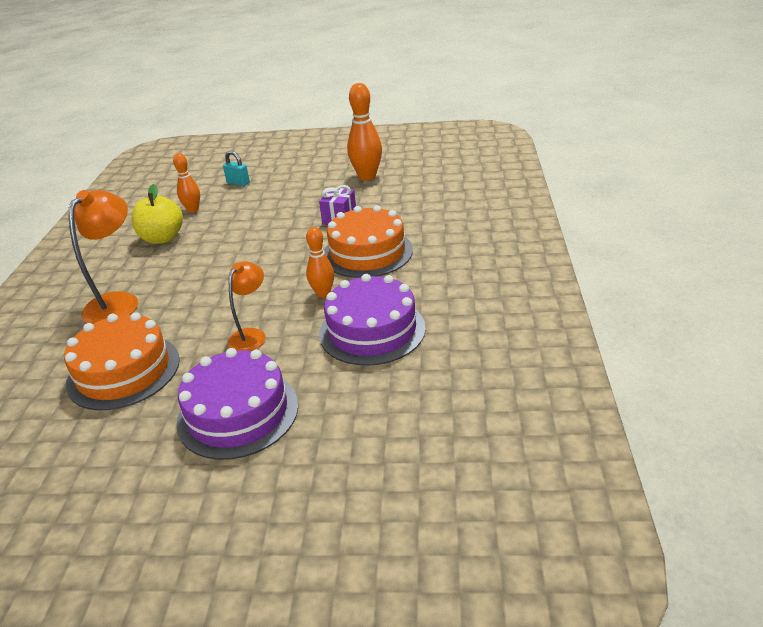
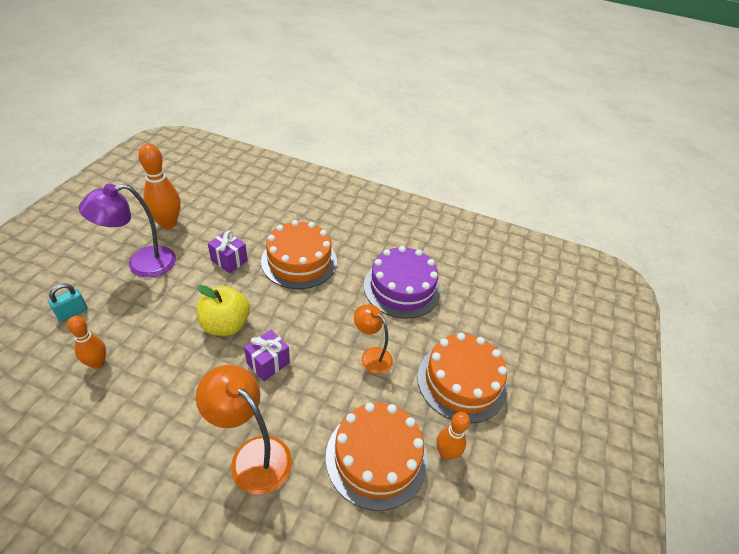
camera: 80 degrees left, 10 degrees up
(162, 238) = (142, 401): yellow apple -> yellow apple (225, 325)
(219, 278) = (268, 363): none -> purple gift
(238, 413) = (461, 381): purple cake -> orange cake
(306, 186) = (141, 264): none -> purple lamp
(323, 293) = (340, 300): orange bowling pin -> orange bowling pin (446, 453)

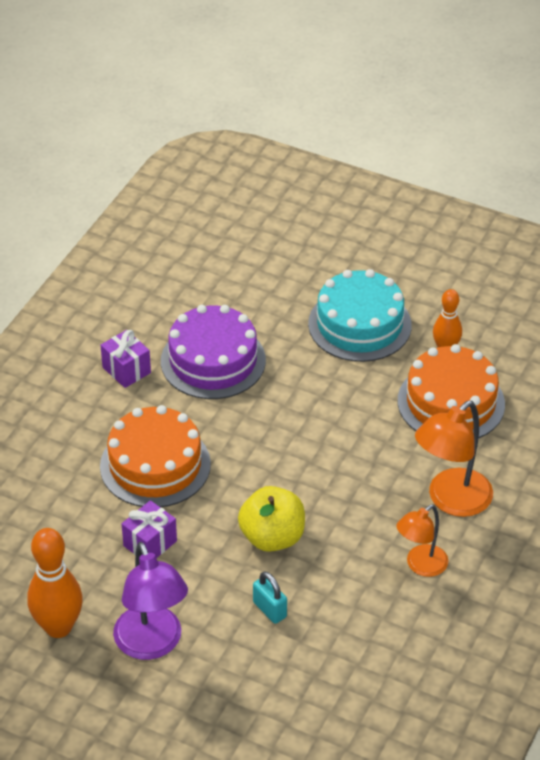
camera: 80 degrees left, 0 degrees up
(72, 312) = (246, 705): turquoise padlock -> turquoise padlock (270, 610)
(97, 363) = (331, 658): orange bowling pin -> none
(268, 363) = (333, 492): purple gift -> purple gift (126, 370)
(371, 356) = (323, 398): orange lamp -> orange lamp (420, 566)
(461, 381) = (359, 324): orange cake -> turquoise cake

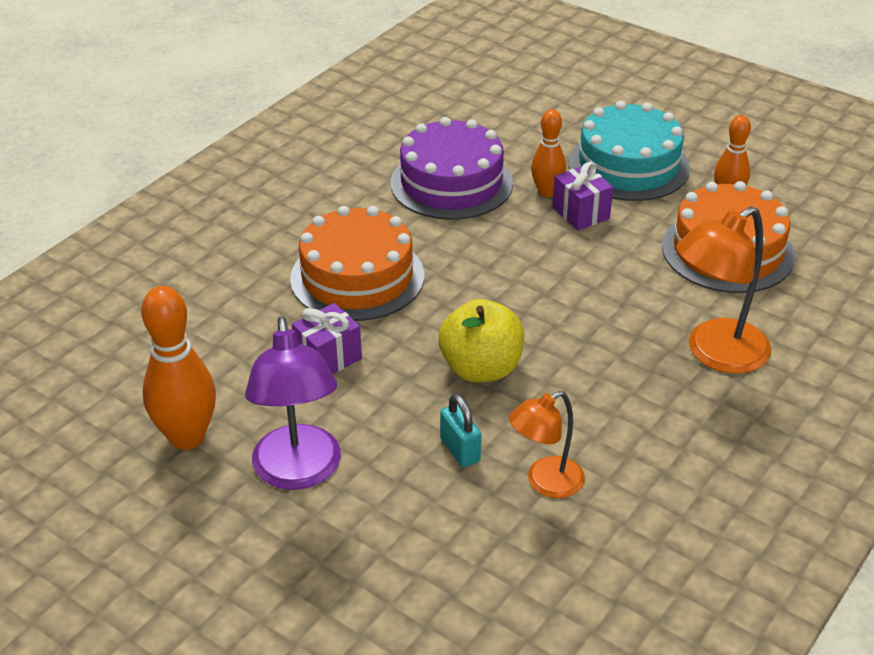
camera: 10 degrees right, 5 degrees down
(126, 370) = (350, 182): purple gift -> purple gift (581, 213)
(295, 360) = (547, 192): none -> orange bowling pin
(420, 566) = (666, 423): orange lamp -> orange lamp (545, 483)

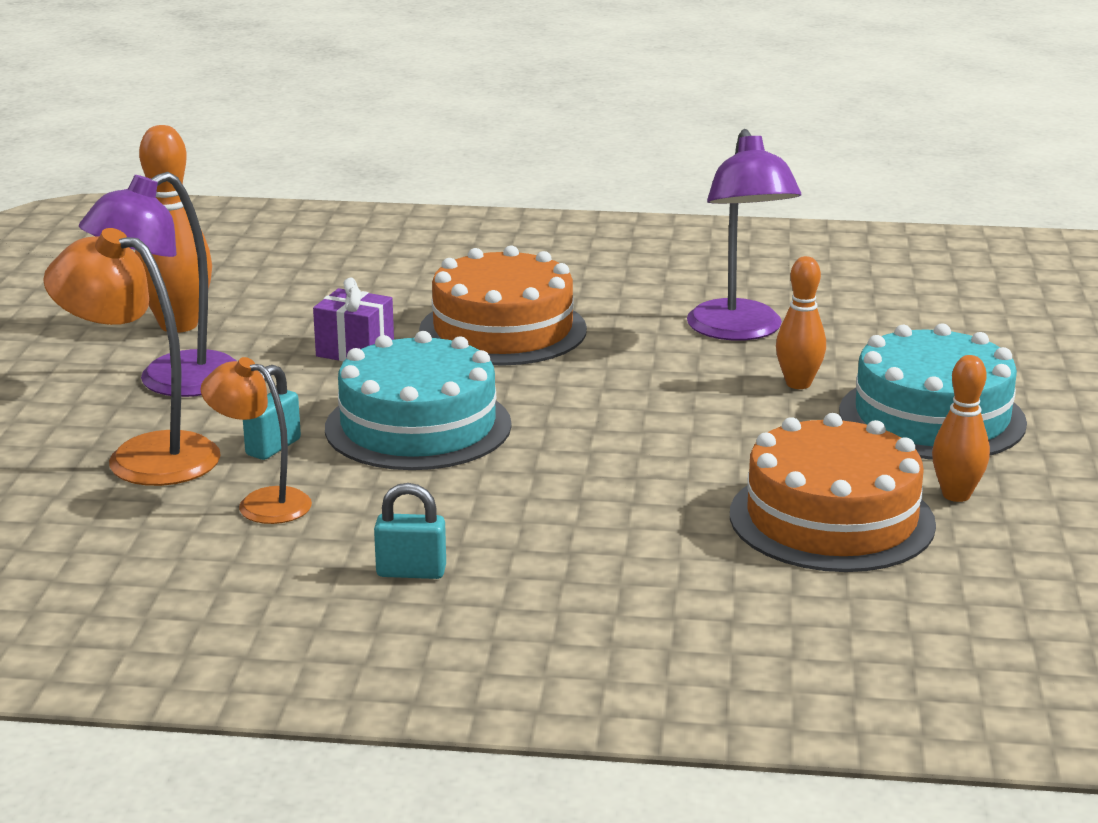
camera: 60 degrees right, 15 degrees down
(451, 183) = (739, 331): purple cake -> purple lamp
(481, 369) = (418, 426): yellow apple -> turquoise cake
(581, 213) = (782, 412): purple gift -> none
(691, 441) = (411, 572): none -> turquoise padlock
(715, 354) = (598, 554): orange lamp -> orange lamp (144, 456)

